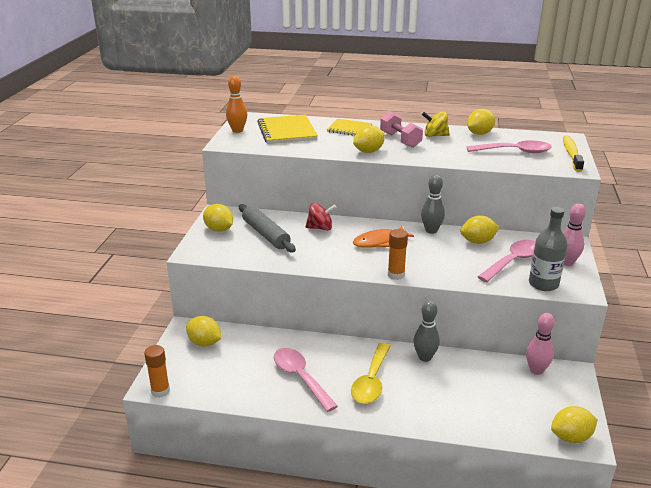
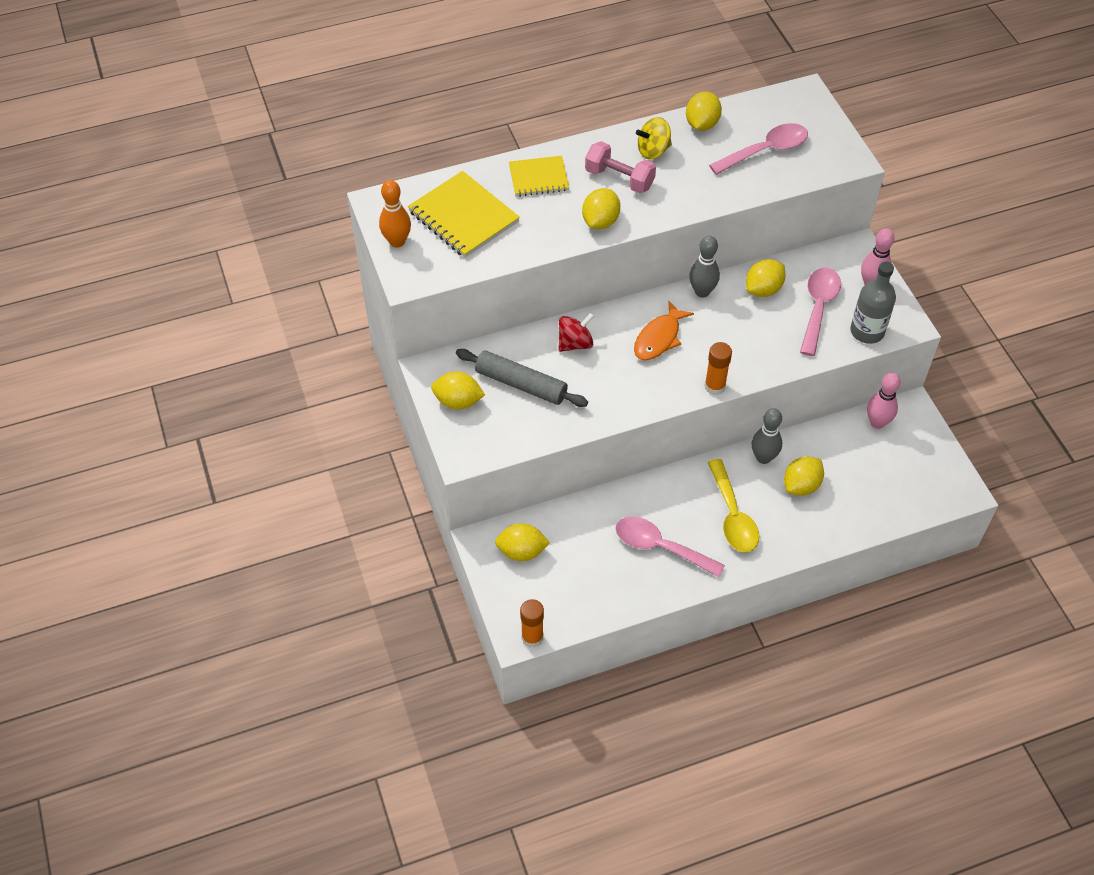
camera: 30 degrees left, 25 degrees up
(571, 154) = (829, 129): yellow toothbrush -> none
(571, 437) = (948, 492): yellow lemon -> yellow lemon (801, 485)

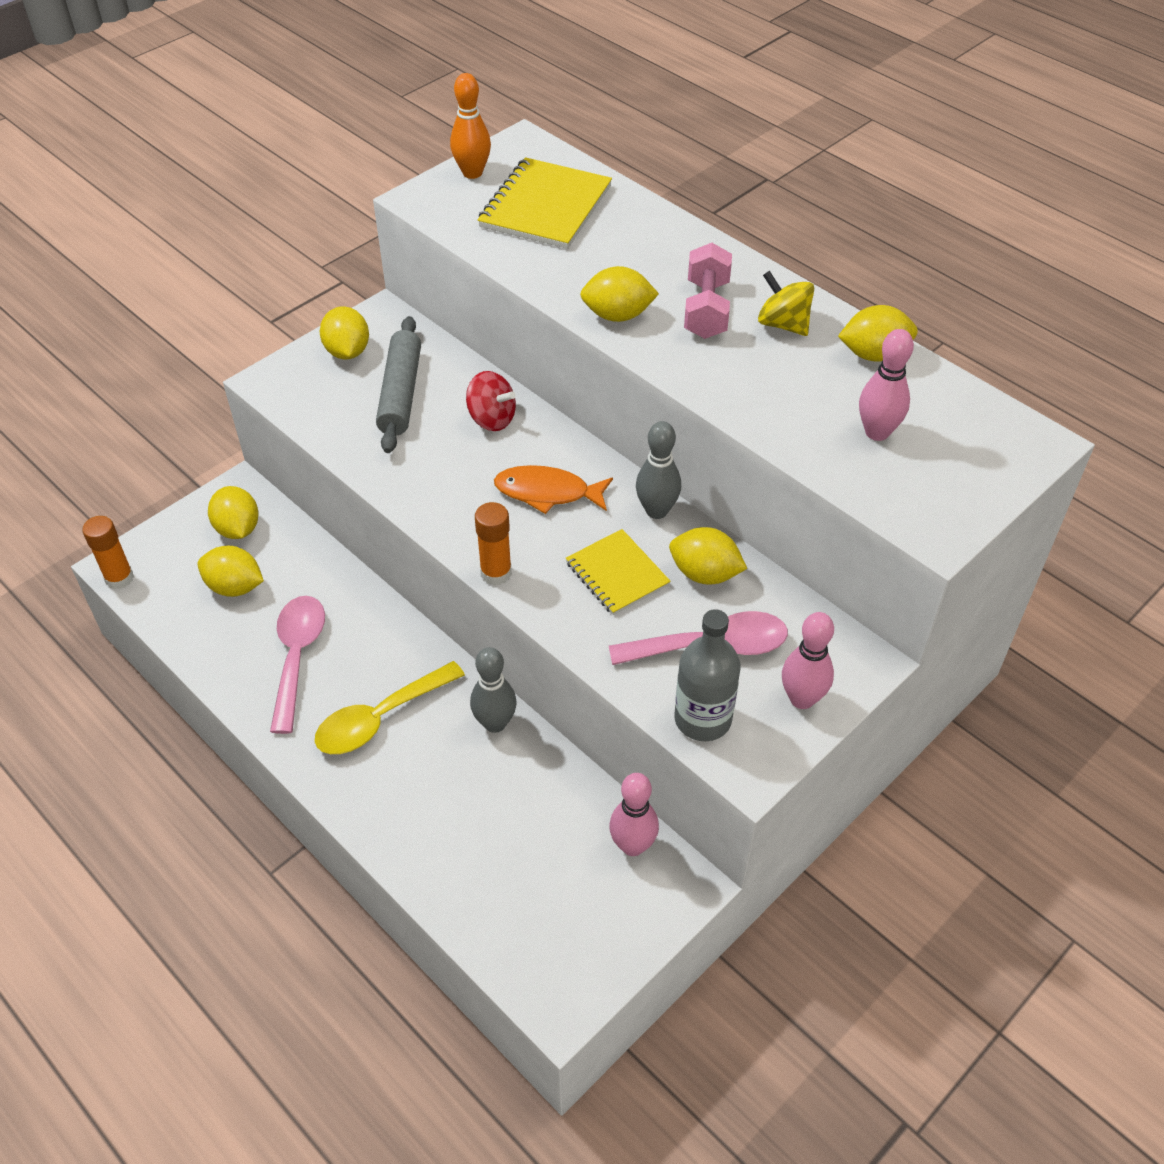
camera: 65 degrees right, 5 degrees down
(538, 178) = (654, 243): yellow notebook -> yellow notebook (617, 574)
(766, 150) = (877, 432): pink spoon -> pink bowling pin
(801, 485) = (468, 782): yellow lemon -> yellow lemon (235, 587)

